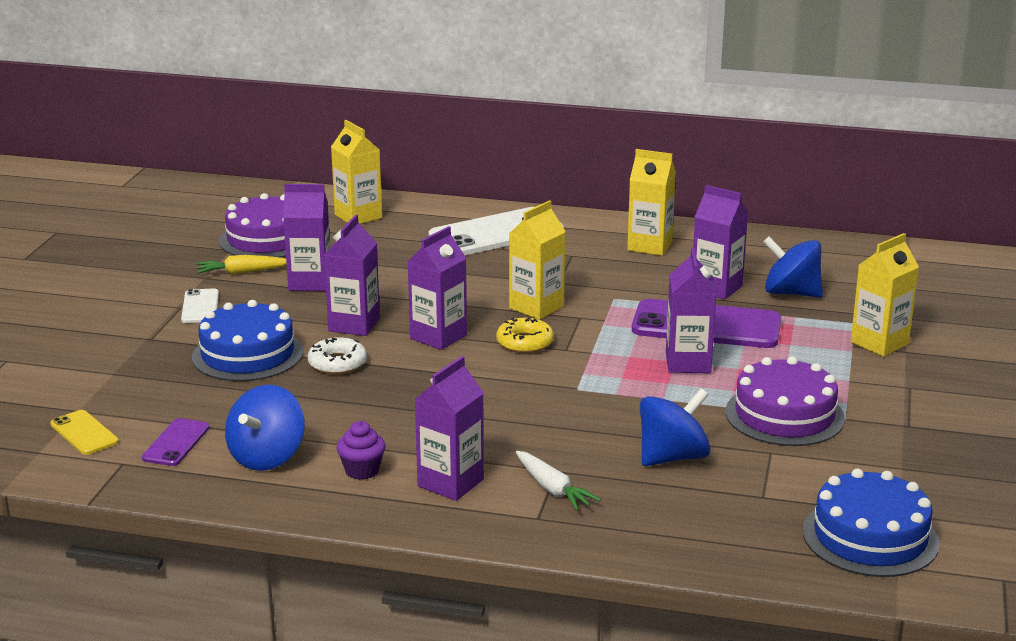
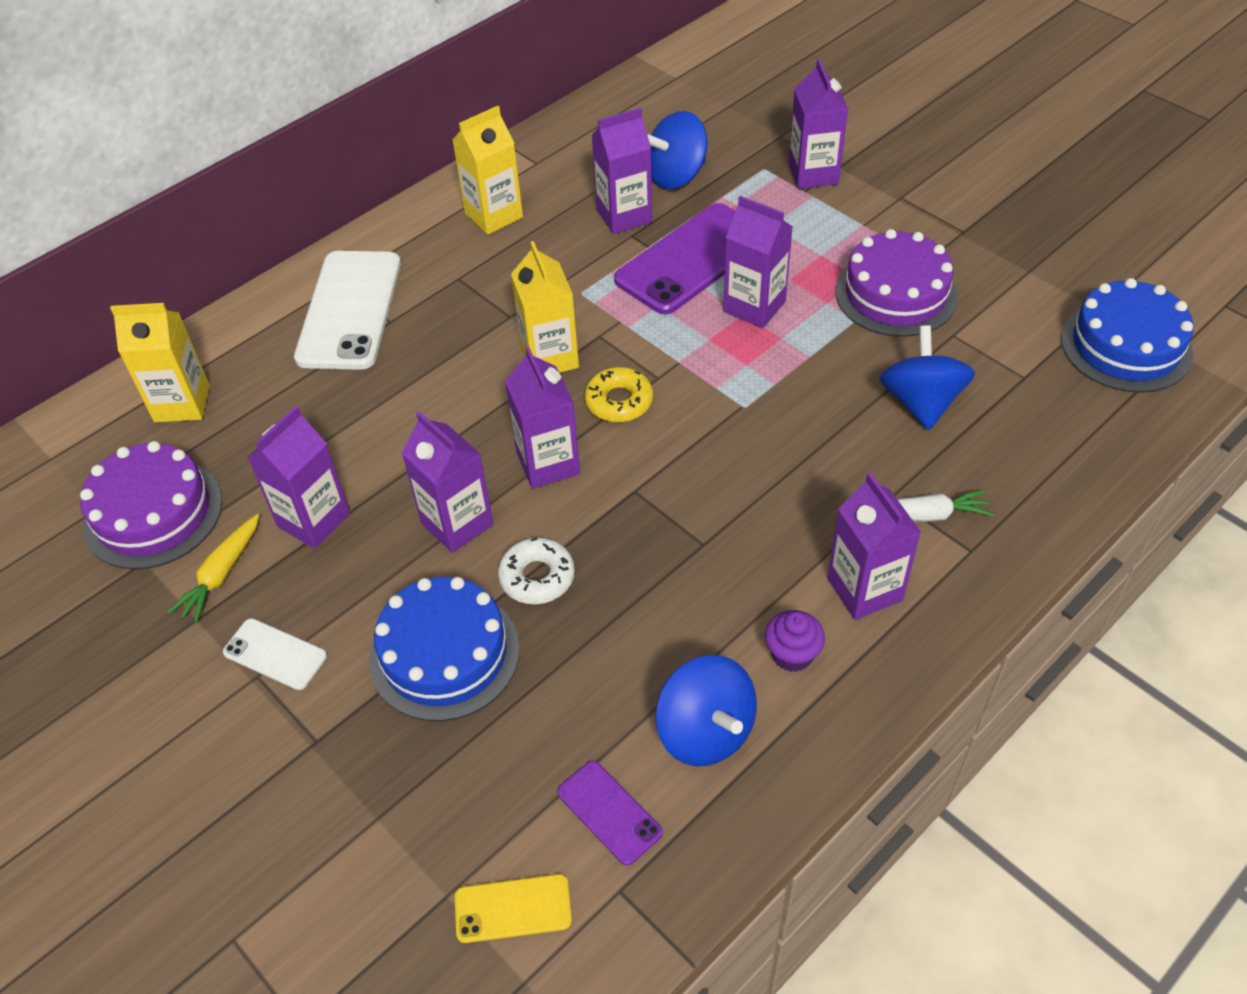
camera: 55 degrees left, 25 degrees up
(879, 343) = (813, 174): yellow carton -> purple carton

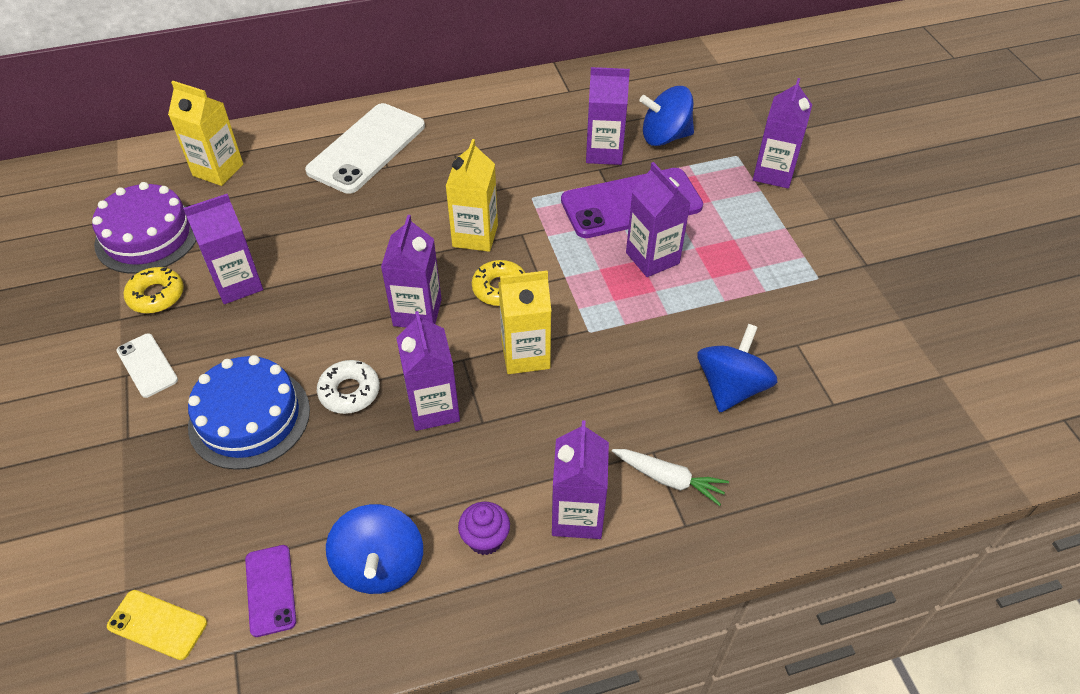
camera: 25 degrees right, 0 degrees up
(221, 574) = (156, 295): yellow carrot -> yellow donut
(457, 523) = (325, 328): purple carton -> purple carton (433, 408)
(494, 215) = (511, 118): yellow carton -> yellow carton (525, 355)
(896, 294) = (773, 292): purple cake -> none
(1126, 346) = (944, 416): blue cake -> none

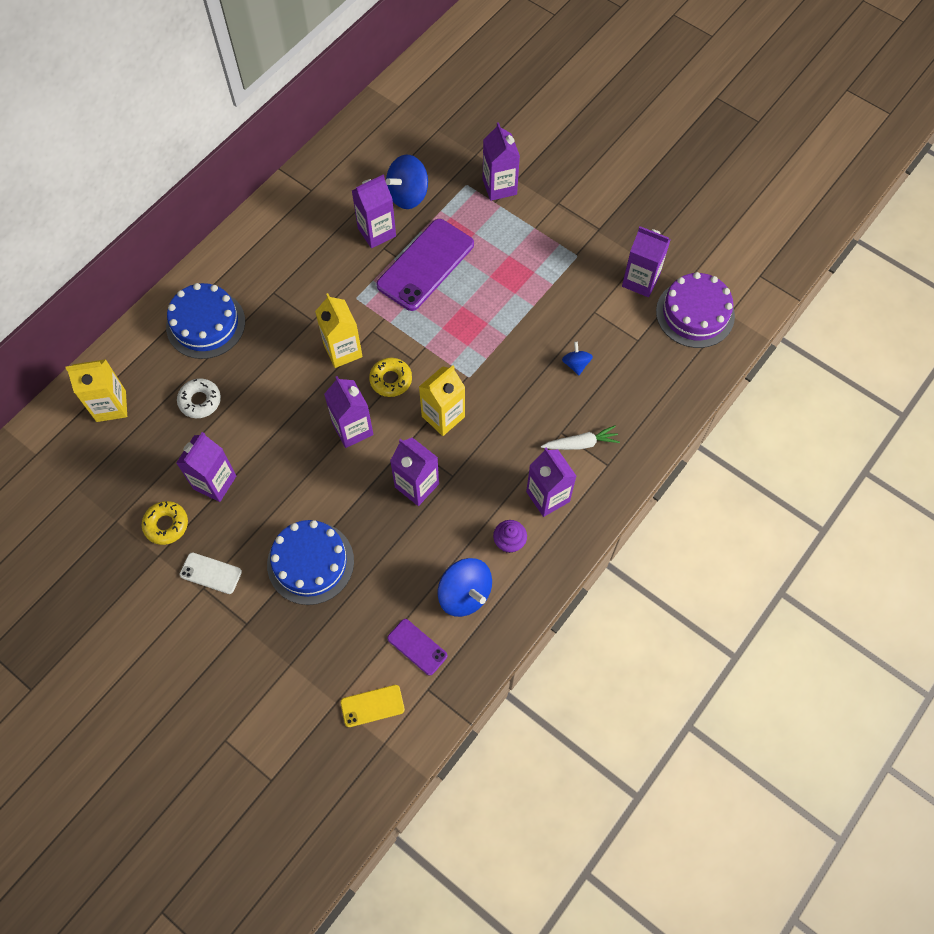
camera: 35 degrees left, 15 degrees up
(147, 236) = (113, 487): purple cake -> purple cake (695, 313)
(349, 392) = (357, 507): white donut -> white donut (200, 401)
(367, 148) = (206, 324): white phone -> blue cake
(652, 258) = (469, 300): purple carton -> purple carton (640, 281)
(731, 387) = (576, 364): blue spinning top -> blue spinning top, size x0.54

